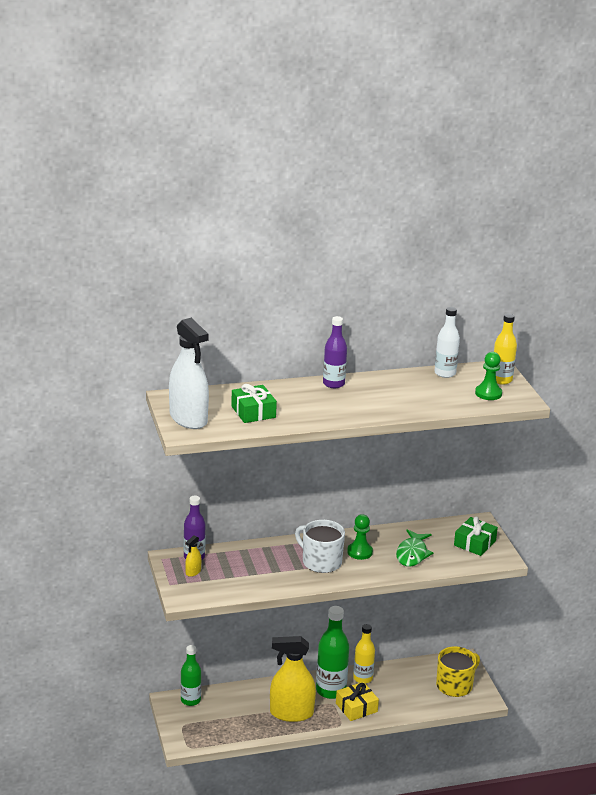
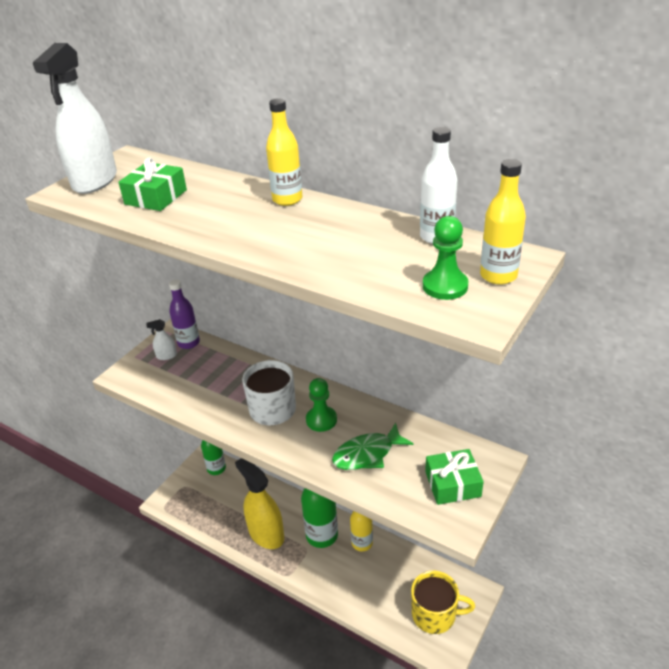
camera: 50 degrees right, 10 degrees up
(193, 572) = (166, 356): yellow spray bottle -> white spray bottle
(333, 384) = (287, 199): purple bottle -> yellow bottle
(356, 707) = (320, 568): yellow gift -> none

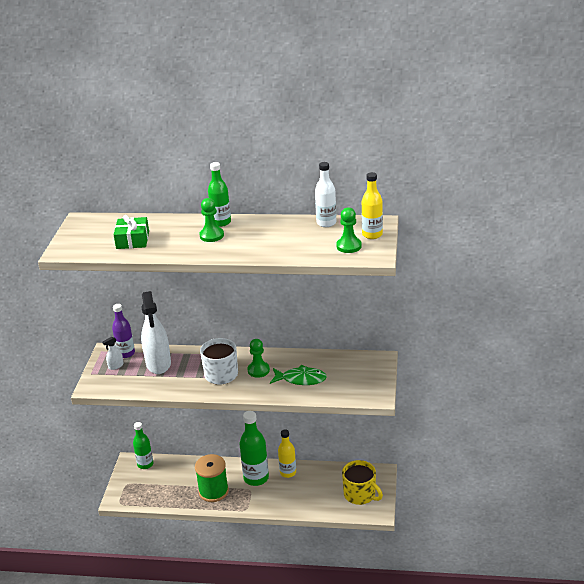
camera: 25 degrees left, 5 degrees down
(95, 181) = (77, 240): white spray bottle -> white spray bottle (158, 363)
(257, 215) = (211, 235): none -> green pawn
(266, 534) = (213, 491): yellow spray bottle -> green spool
(287, 199) = (221, 222): yellow bottle -> green bottle
(367, 454) = (301, 379): green fish -> green fish turned 120 degrees counterclockwise
(435, 614) = (360, 494): yellow mug -> yellow mug turned 60 degrees clockwise
(452, 484) = (362, 378): green gift -> none

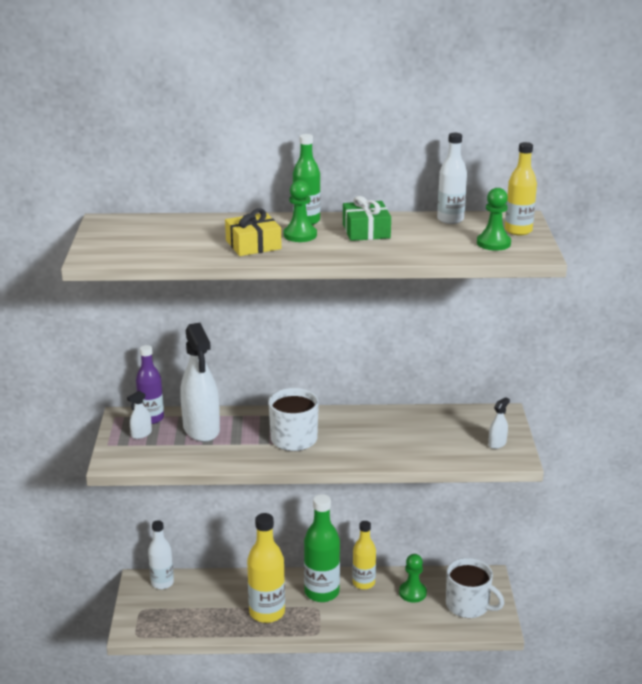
camera: 10 degrees left, 5 degrees down
(133, 240) = (190, 242): green gift -> green gift (366, 231)
(145, 464) = (162, 583): green bottle -> white bottle
(175, 244) = (253, 245): none -> yellow gift
(213, 491) = (267, 612): green spool -> yellow bottle
(258, 370) = (344, 432): green pawn -> green pawn (412, 593)
(301, 379) = (405, 441): green fish -> none
(360, 494) = (468, 605): yellow mug -> white mug
(367, 384) = (497, 444): none -> white spray bottle

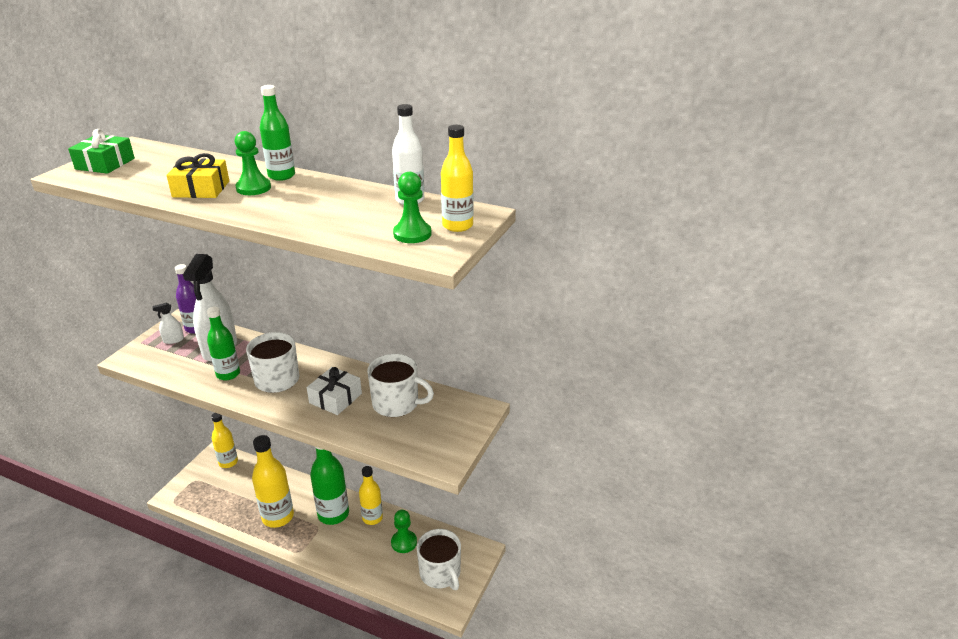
camera: 25 degrees right, 5 degrees up
(162, 583) = (228, 462): white bottle -> yellow bottle
(239, 447) = (228, 374): none -> green bottle
(366, 231) = (315, 196): green gift -> green gift (105, 164)
(367, 438) = (335, 398): none -> white gift
(427, 428) = (396, 403): none -> white mug
(497, 444) = (442, 440): white spray bottle -> none

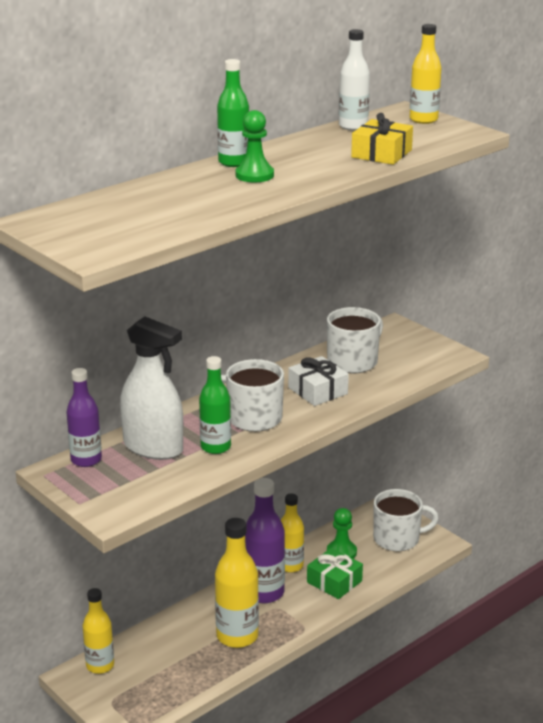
camera: 65 degrees left, 5 degrees down
(105, 164) = (85, 235): green gift -> green gift (334, 581)
(173, 340) = (99, 478): white spray bottle -> none
(201, 189) = (230, 195): yellow gift -> yellow gift (381, 153)
(333, 514) = (264, 592): green bottle -> purple bottle
(412, 234) = (426, 134): green pawn -> none

